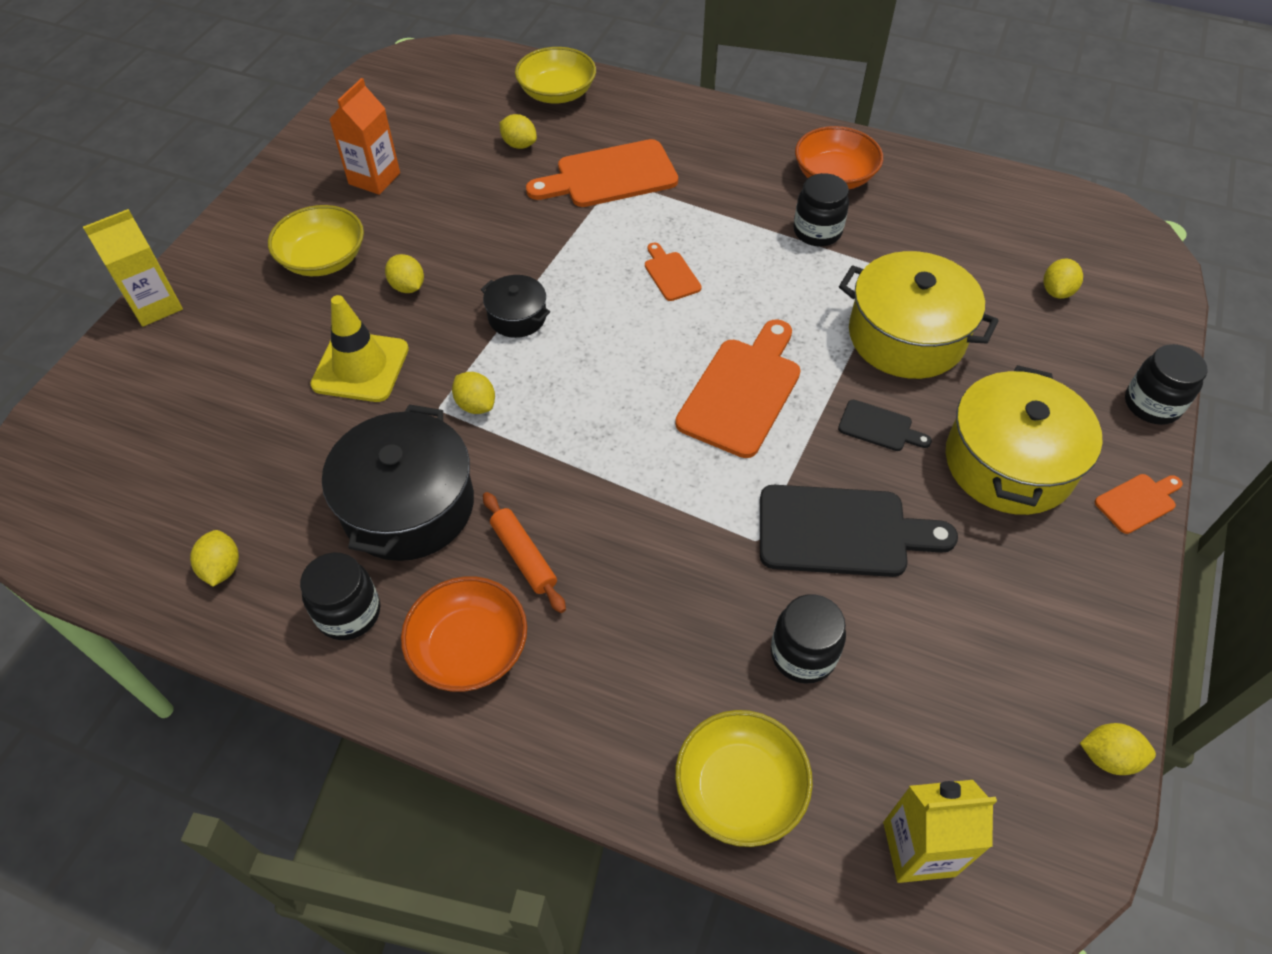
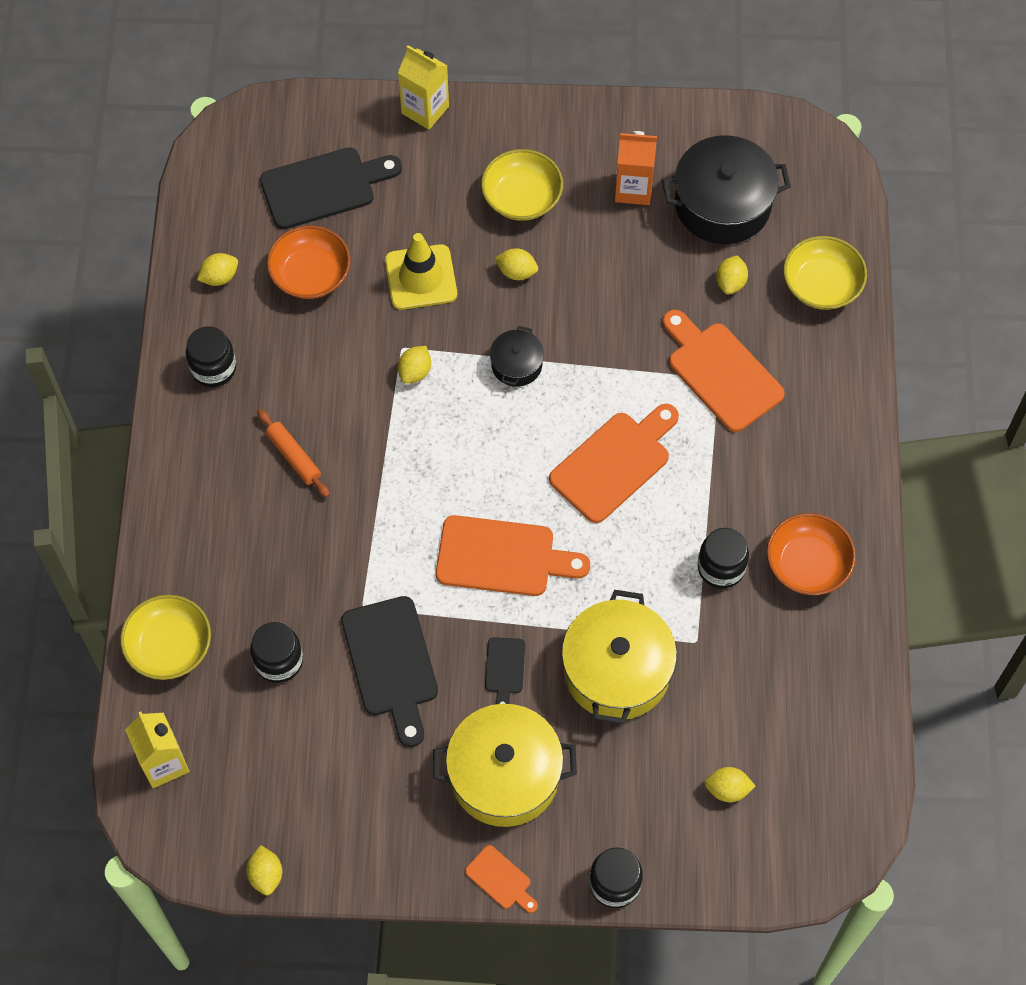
camera: 70 degrees right, 10 degrees up
(179, 423) = (324, 187): none -> black cutting board
(408, 287) = (516, 272): yellow lemon -> yellow lemon turned 75 degrees clockwise
(408, 505) = (309, 366): black pot -> black pot (722, 204)
(469, 648) = (212, 451): orange bowl -> orange bowl (311, 274)
(523, 556) = (294, 457): orange rolling pin -> orange rolling pin turned 75 degrees counterclockwise
(670, 274) = (614, 463): orange cutting board -> orange cutting board, size x2.01

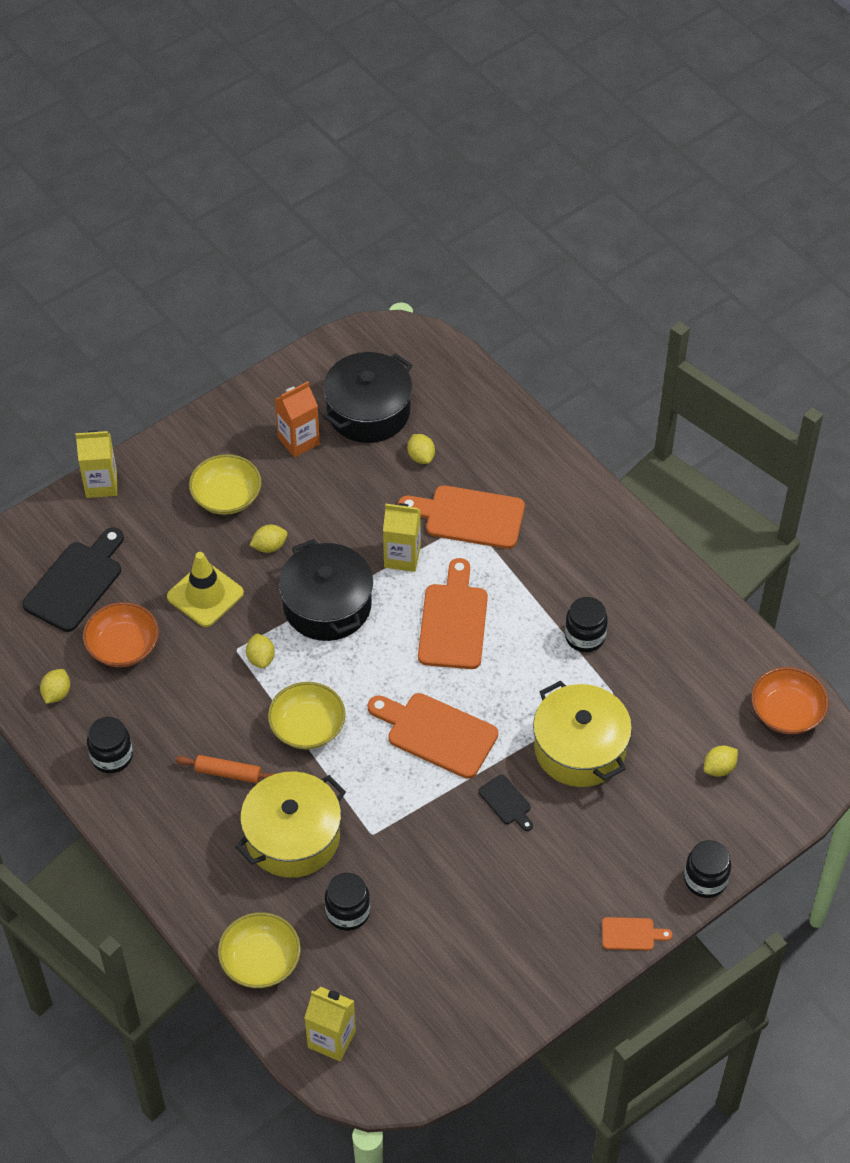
camera: 40 degrees left, 10 degrees down
(266, 875) = (474, 1054): yellow lemon -> none
(391, 663) = (427, 855): black cutting board -> none
(502, 557) = (436, 733): orange cutting board -> orange cutting board turned 120 degrees counterclockwise
(504, 775) = (570, 868): yellow pot -> yellow pot (292, 837)
(516, 365) = (327, 605): black pot -> black pot, size x1.97
(624, 367) = (402, 557): none -> yellow carton
(807, 564) = (636, 595): orange bowl -> orange bowl (786, 712)
(821, 285) = (481, 419): yellow bowl -> yellow bowl (307, 727)

